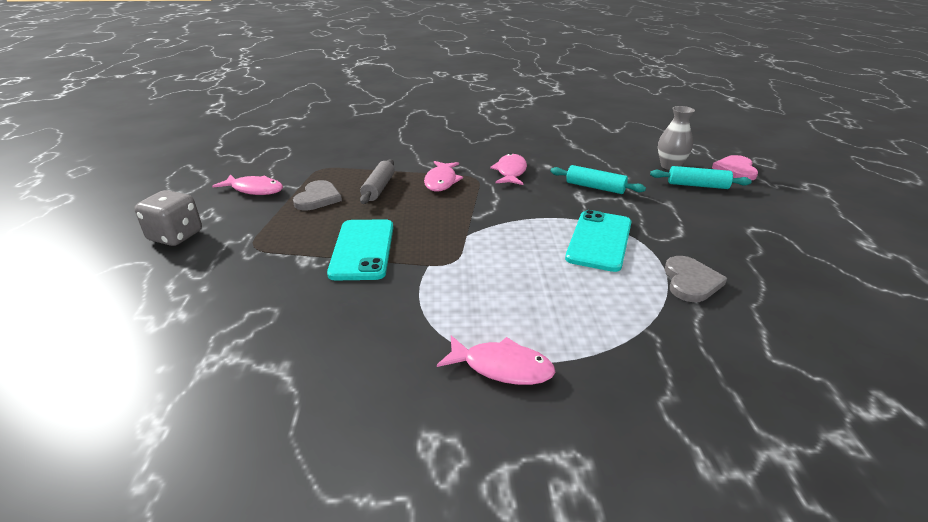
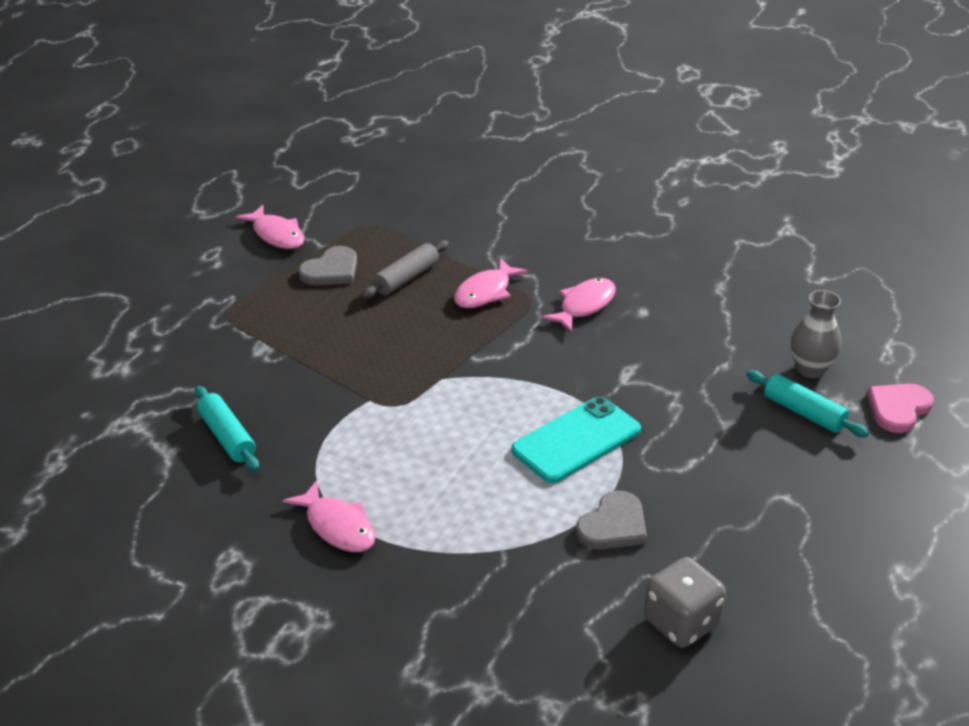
camera: 30 degrees right, 5 degrees up
(175, 236) = (167, 275): grey dice -> grey dice (681, 623)
(362, 249) = (323, 357): turquoise phone -> none
(595, 187) = (663, 367): turquoise rolling pin -> turquoise rolling pin (227, 437)

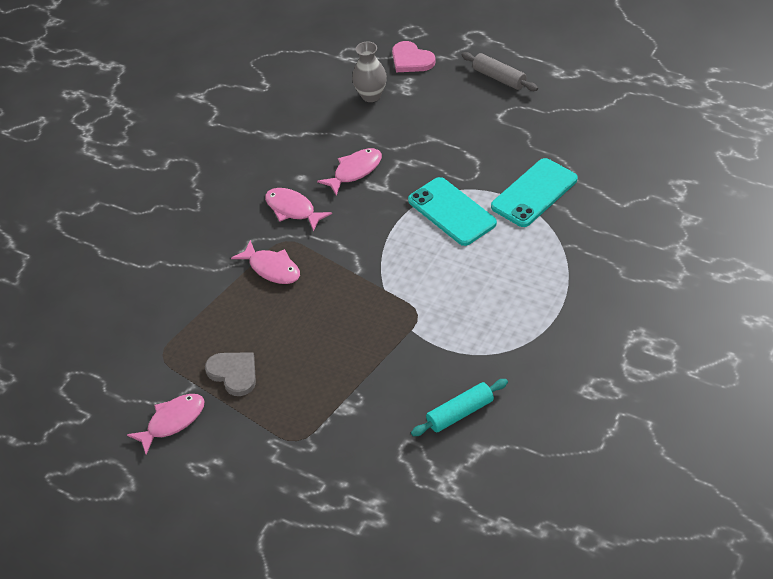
camera: 85 degrees left, 10 degrees up
(337, 526) = (551, 334): pink fish -> pink fish (355, 171)
(406, 278) = (249, 321): grey rolling pin -> grey rolling pin (499, 78)
(613, 525) = (534, 193): grey heart -> turquoise phone
(681, 623) = (613, 164): grey dice -> none
(803, 413) = (417, 102): turquoise rolling pin -> none

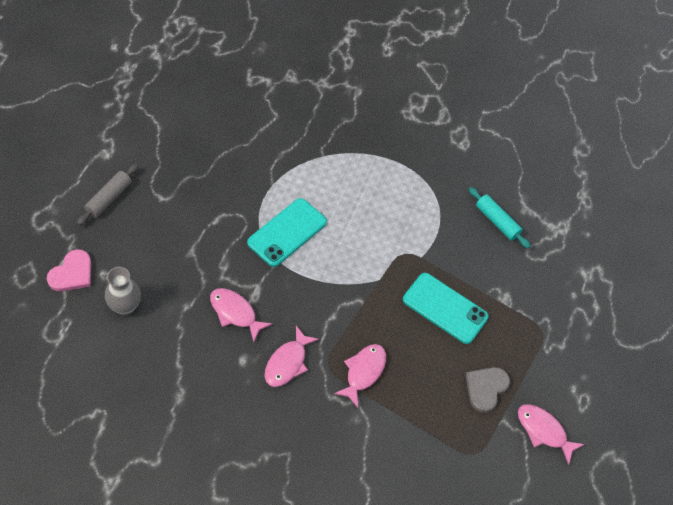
camera: 110 degrees left, 10 degrees up
(534, 193) = (263, 173): turquoise phone -> turquoise phone (445, 308)

